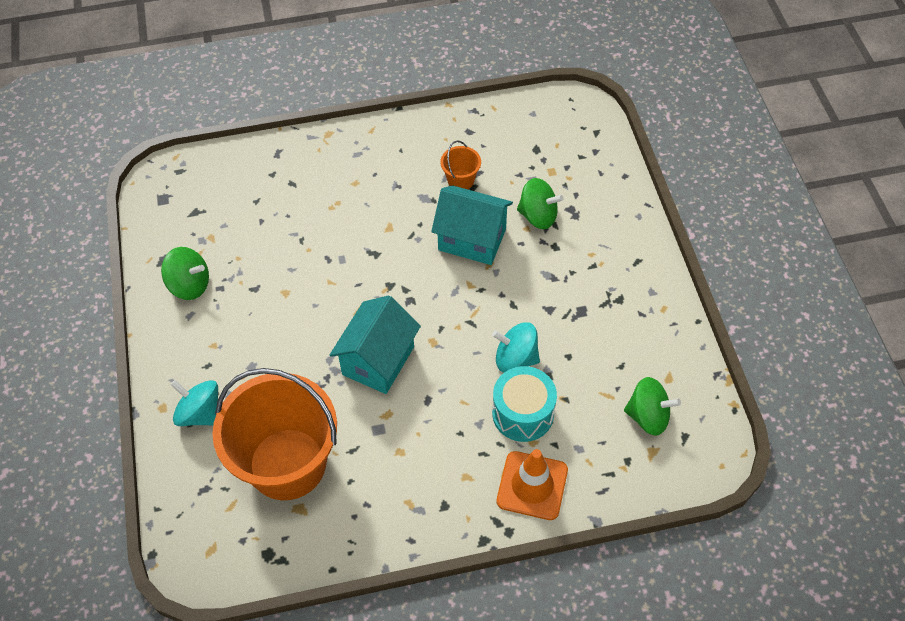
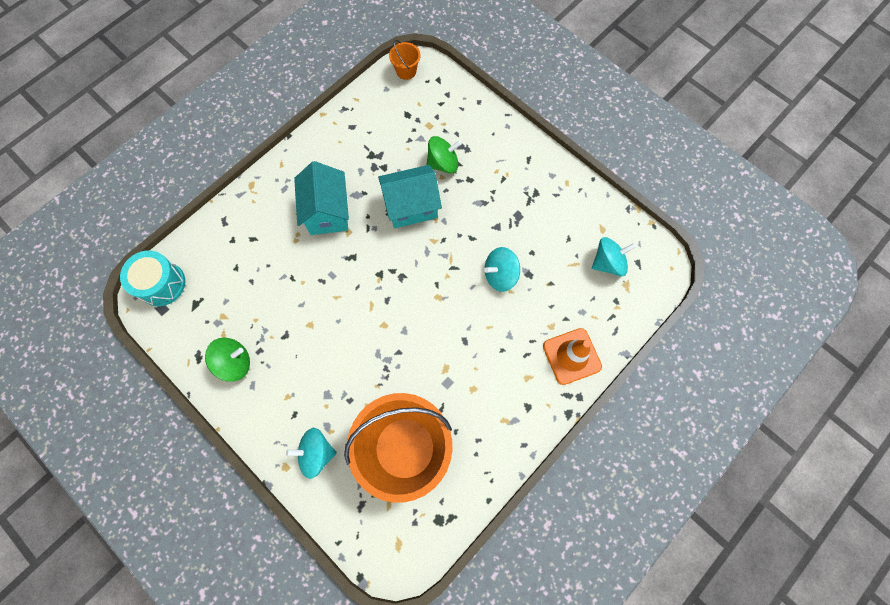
camera: 35 degrees left, 15 degrees up
(378, 360) = (412, 334): turquoise house -> turquoise house (327, 212)
(460, 180) = (372, 167): orange bucket -> orange bucket (406, 71)
(523, 413) = (531, 310): turquoise drum -> turquoise drum (162, 284)
(648, 416) = (608, 263): green spinning top -> turquoise spinning top

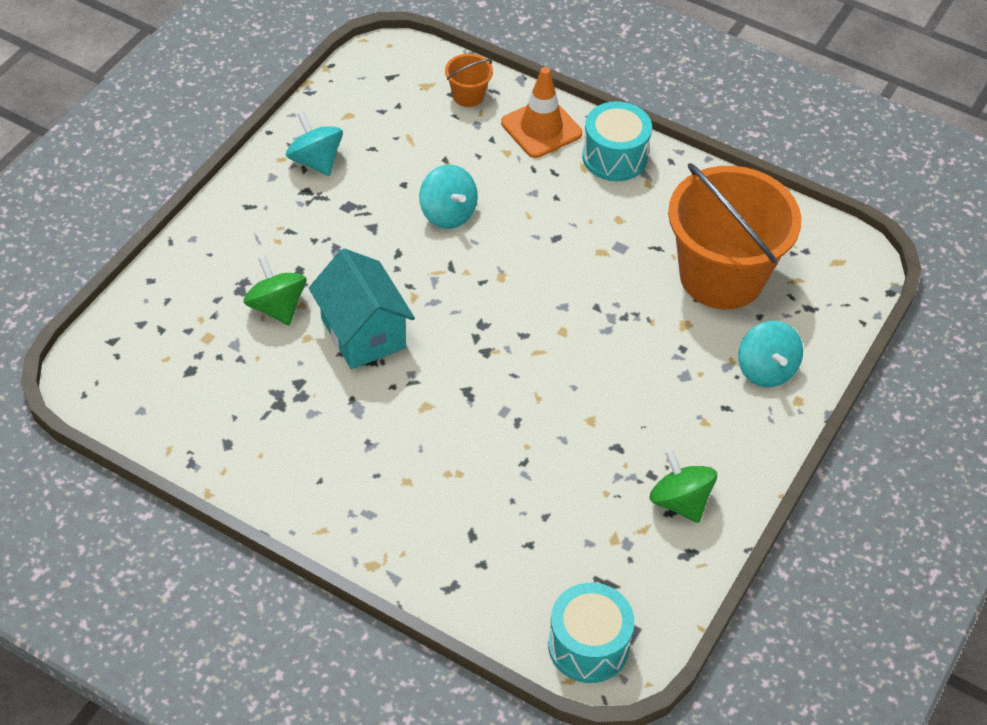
camera: 105 degrees left, 20 degrees down
(327, 212) = (399, 440): turquoise house -> none
(406, 71) = (99, 388): orange bucket -> orange bucket (468, 95)
(534, 403) = (614, 157): none -> turquoise drum
(608, 263) = (399, 105): turquoise spinning top -> turquoise spinning top (316, 161)

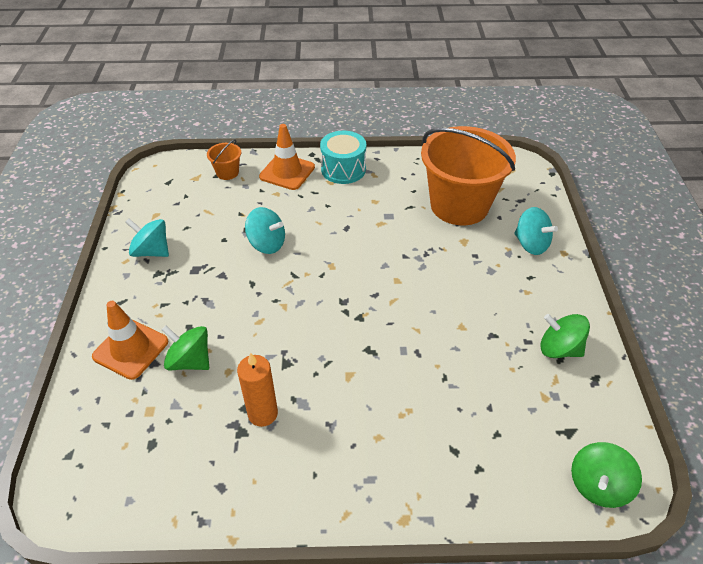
camera: 30 degrees left, 5 degrees down
(227, 264) = (131, 349): none -> orange traffic cone
(311, 398) = (263, 414): none -> orange candle
(363, 333) = (267, 347): turquoise house -> none
(588, 645) = (598, 485): turquoise drum -> green spinning top

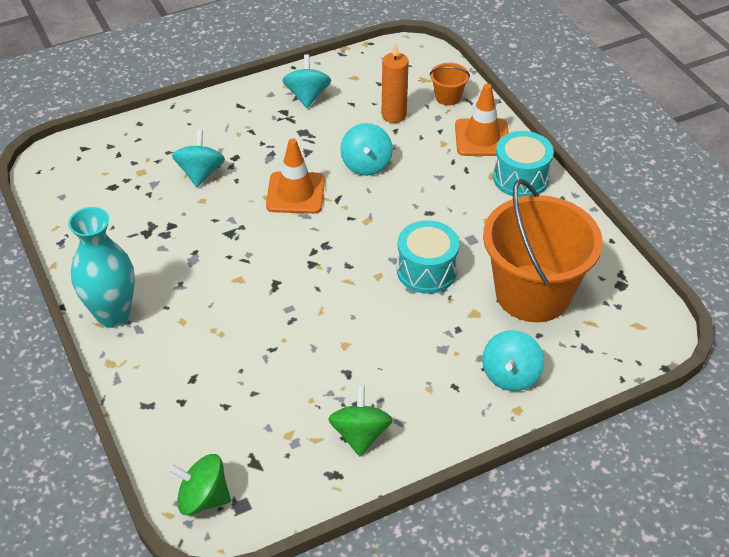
camera: 65 degrees right, 0 degrees up
(131, 349) = (194, 134): orange traffic cone -> orange traffic cone (295, 193)
(190, 361) = (200, 173): green spinning top -> turquoise spinning top
(263, 414) = (170, 238): orange candle -> orange candle (394, 115)
(339, 497) = (113, 315): none -> turquoise vase
(407, 251) = (426, 270): none -> turquoise drum

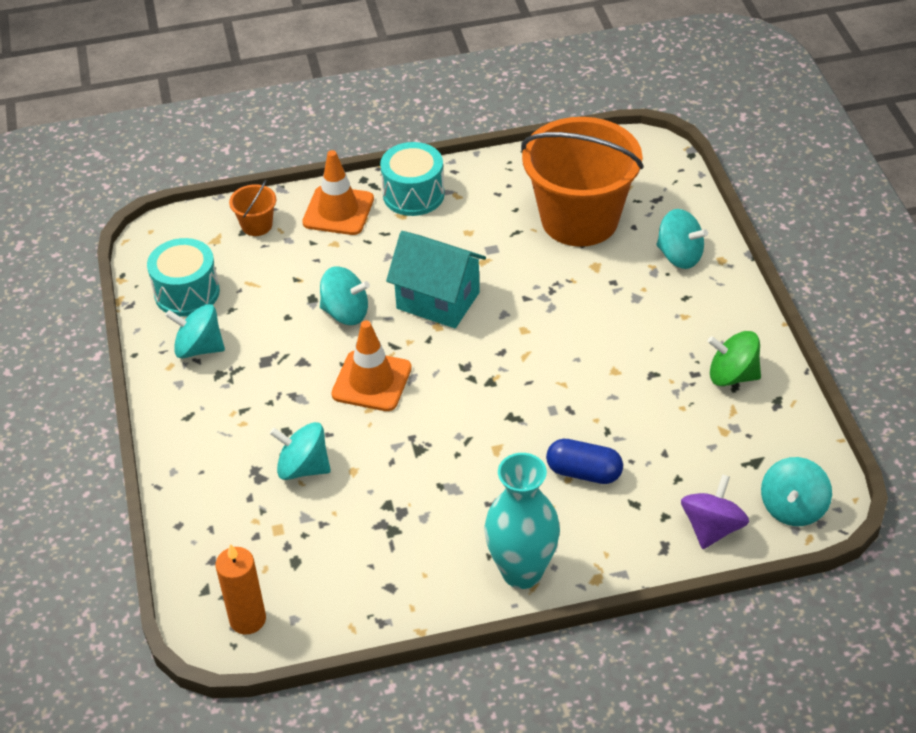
camera: 75 degrees left, 0 degrees up
(172, 437) = (712, 528): none -> purple spinning top
(203, 498) = (793, 508): green spinning top -> turquoise spinning top
(222, 339) = (584, 472): none -> blue capsule
(394, 115) = (269, 276): orange candle -> orange candle (247, 619)
(397, 215) = (438, 300): none -> turquoise house
(426, 270) = (527, 291): turquoise drum -> turquoise drum (187, 293)

